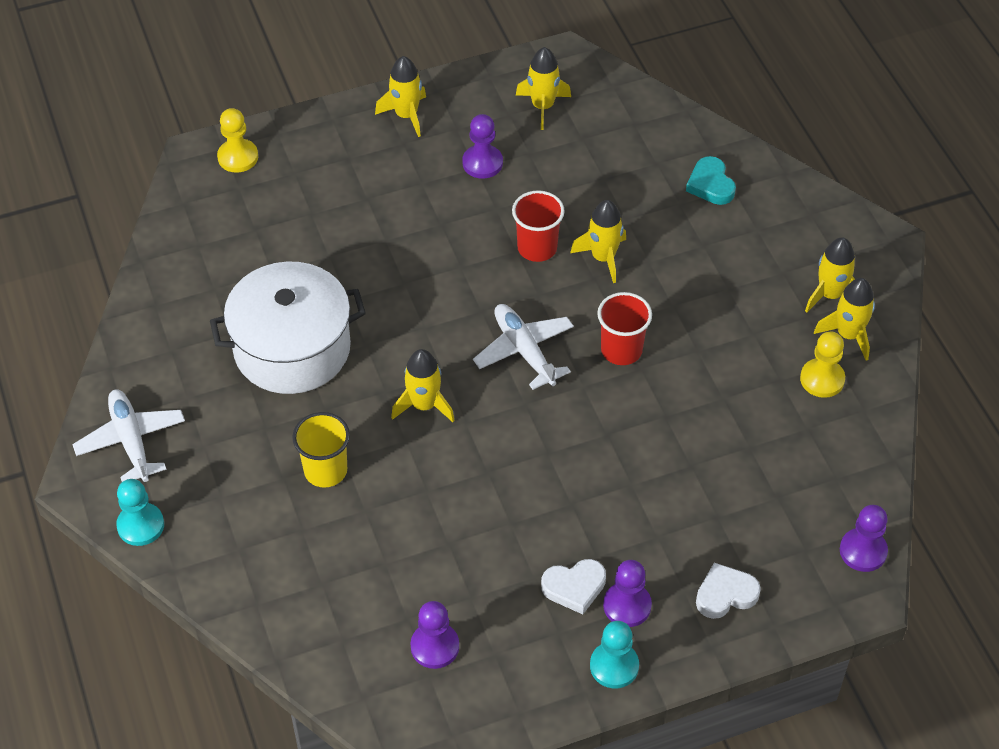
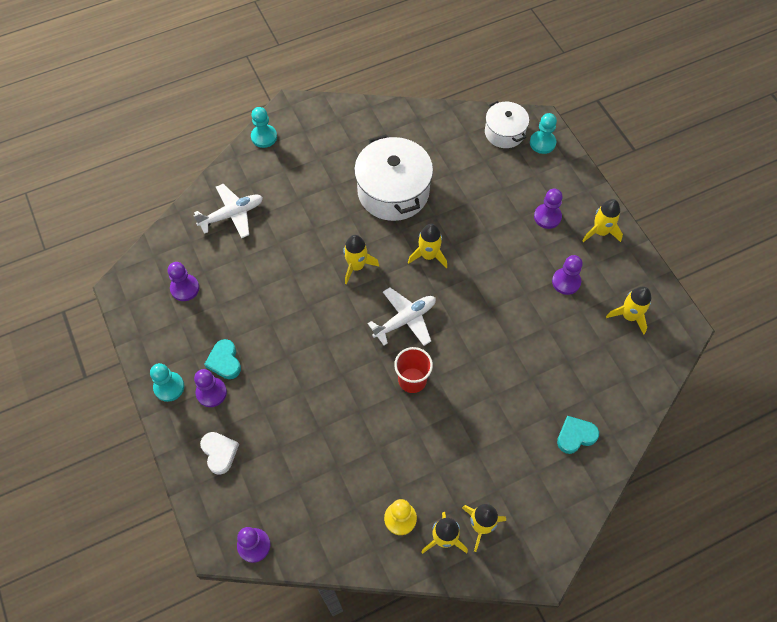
camera: 85 degrees right, 10 degrees up
(131, 440) = (320, 123): white plane -> white plane (232, 214)
(207, 199) = (504, 132): none -> white pot
(238, 157) = (542, 143): yellow pawn -> turquoise pawn
(325, 470) = (305, 219): yellow cup -> none
(371, 169) = (547, 217): none -> purple pawn
(537, 248) = (495, 321): red cup -> none
(574, 587) = (224, 361): white heart -> turquoise heart
(603, 258) = (492, 364): yellow rocket -> yellow rocket (428, 255)

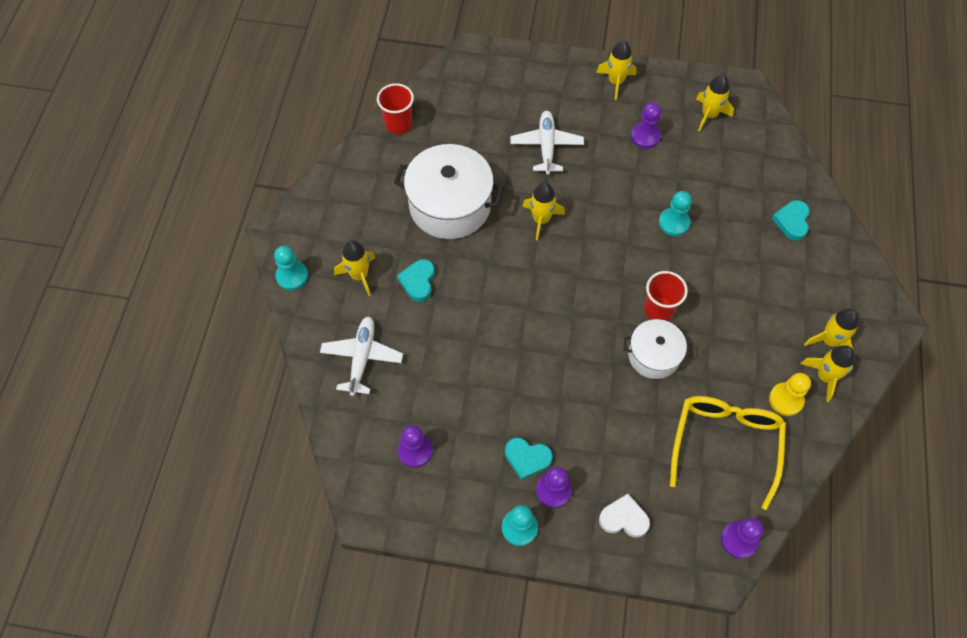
camera: 55 degrees left, 0 degrees up
(315, 210) = (418, 282): none -> turquoise heart
(328, 492) = (725, 444): none -> yellow glasses
(356, 266) = (507, 283): yellow rocket -> yellow rocket (359, 275)
(405, 320) = (594, 278): white plane -> white plane (546, 146)
(436, 119) = (398, 124): none -> red cup
(504, 132) = (459, 83): white pot -> white pot (653, 355)
(542, 143) = (494, 63): turquoise pawn -> turquoise pawn (674, 223)
(547, 217) = (571, 108): purple pawn -> none

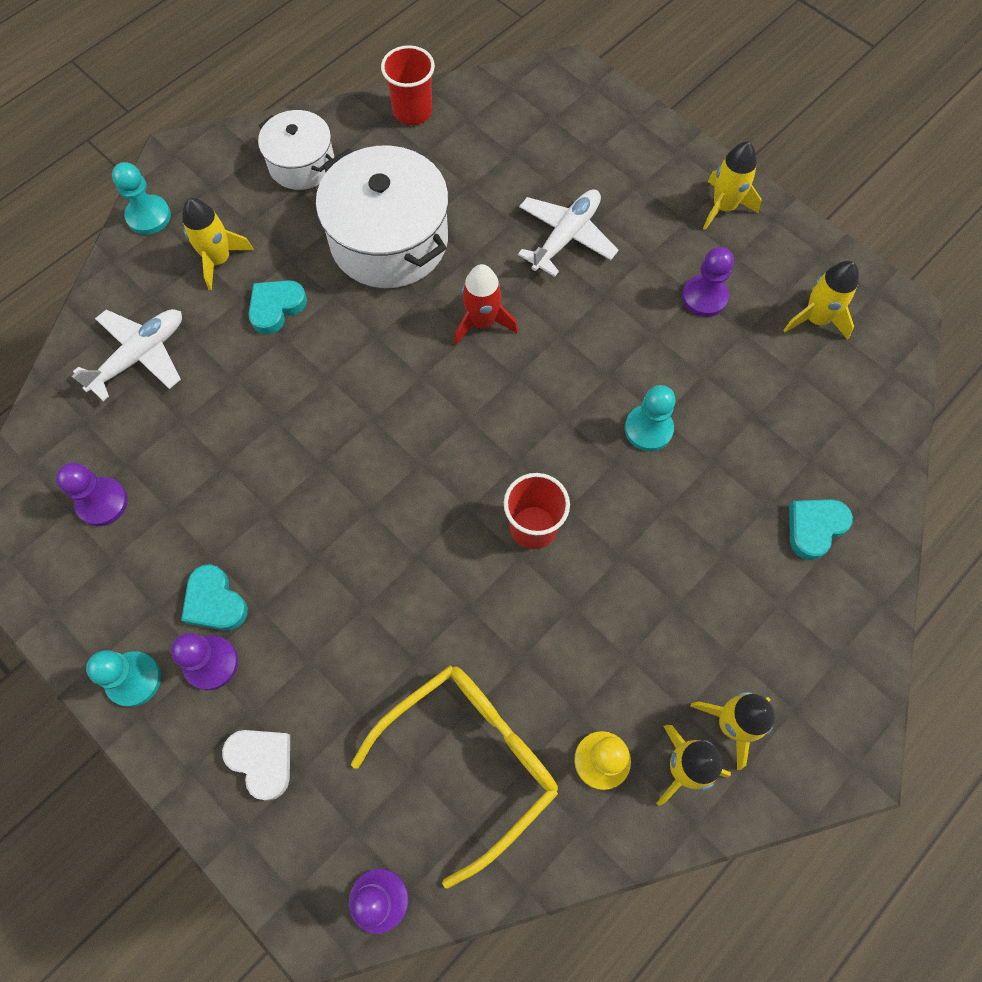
camera: 35 degrees right, 5 degrees up
(541, 220) = (482, 322): yellow rocket -> red rocket
(653, 355) = (476, 581): white pot -> white pot (301, 164)

